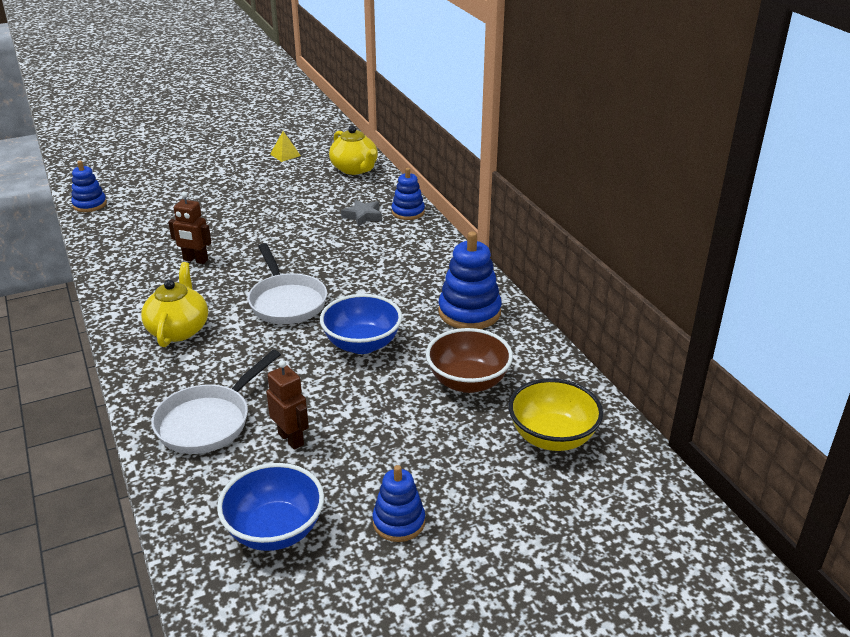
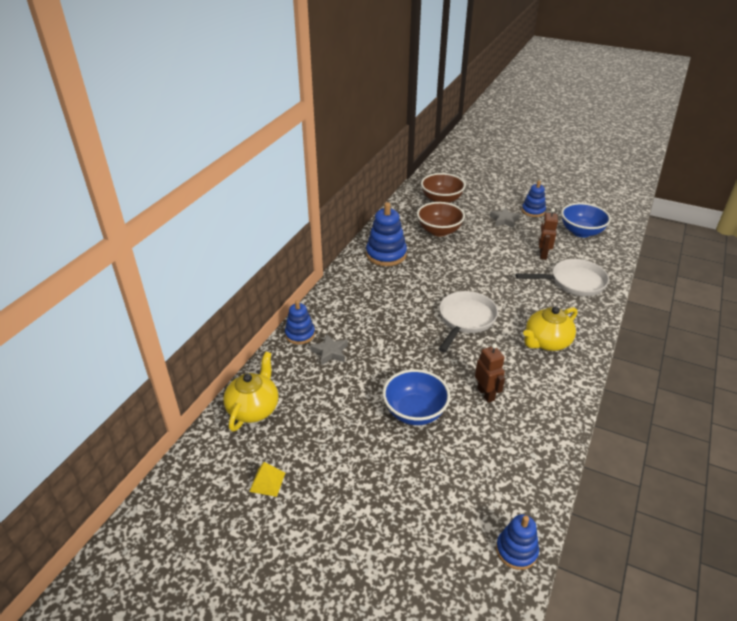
camera: 130 degrees left, 5 degrees up
(362, 344) = (459, 272): blue bowl -> blue bowl (415, 412)
(415, 465) = (504, 220): none -> grey star
(552, 437) = (441, 200): yellow bowl -> brown bowl

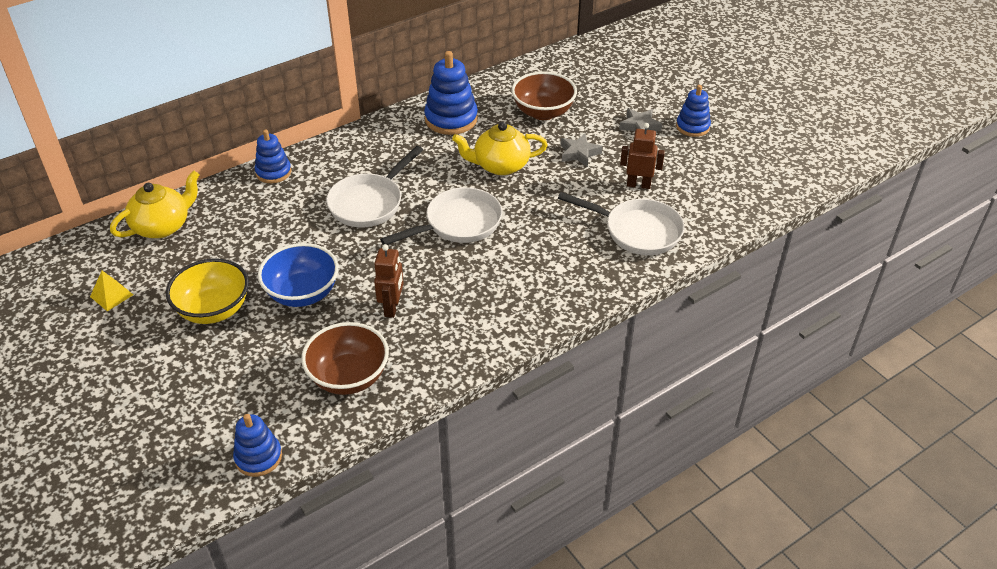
camera: 30 degrees right, 5 degrees up
(330, 352) = (283, 202): grey star -> grey star (579, 153)
(362, 454) = (214, 310): none -> yellow bowl
(392, 329) = (369, 203): none -> white pan
(441, 200) = (589, 75): brown bowl -> brown bowl (349, 377)
(542, 254) = (638, 185): brown robot -> brown robot turned 60 degrees clockwise
(546, 342) = (521, 283): yellow teapot -> yellow teapot (500, 165)
(581, 232) = (725, 175): blue bowl -> none

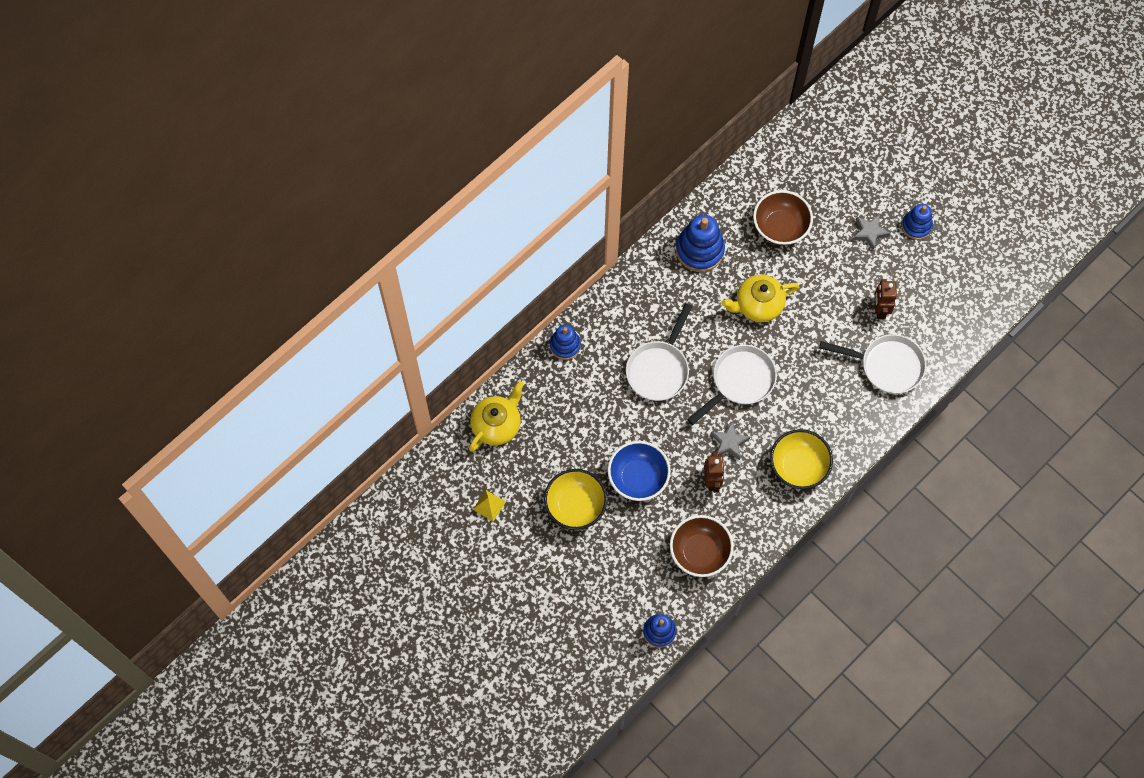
camera: 10 degrees left, 25 degrees up
(505, 308) = (798, 466): none -> yellow bowl
(579, 153) = (822, 278): grey star -> grey star (729, 442)
(638, 185) = (879, 310): brown robot -> brown robot turned 90 degrees counterclockwise

